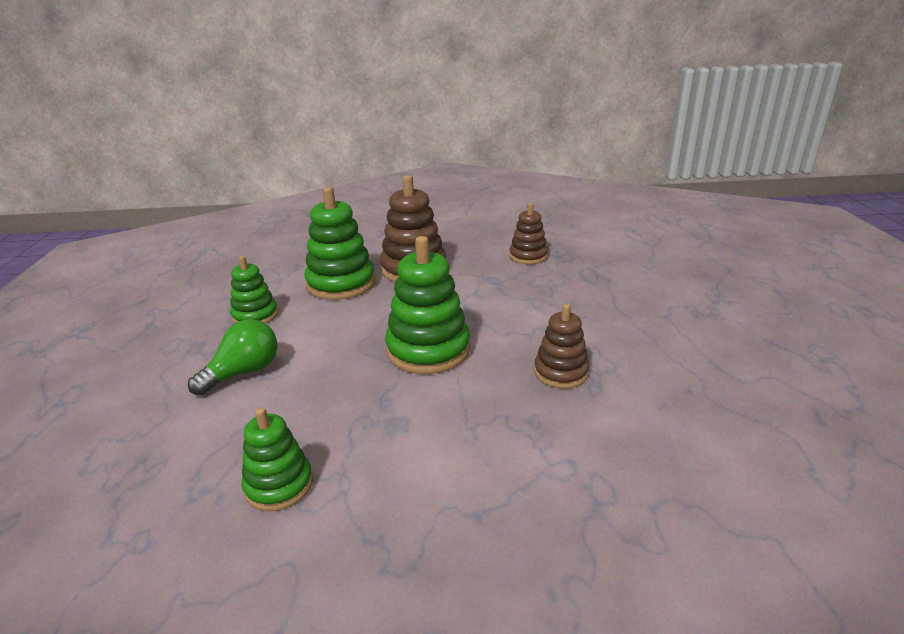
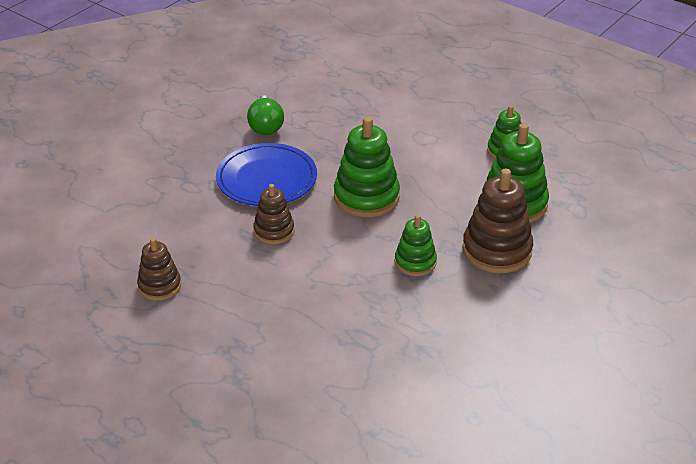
camera: 130 degrees right, 10 degrees up
(243, 372) = (432, 127): green light bulb -> green light bulb (265, 126)
(279, 485) = (319, 110): green stacking toy -> green stacking toy (415, 262)
(492, 431) = (266, 179): none -> blue plate
(528, 256) = (442, 329): brown stacking toy -> brown stacking toy (159, 286)

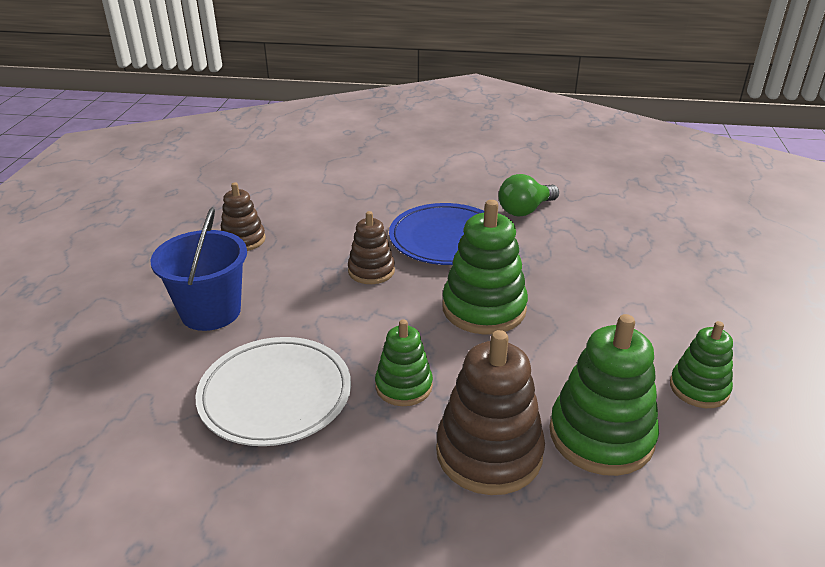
camera: 60 degrees right, 5 degrees down
(252, 331) = (211, 312): none -> blue bucket
(378, 322) = (275, 395): none -> white plate

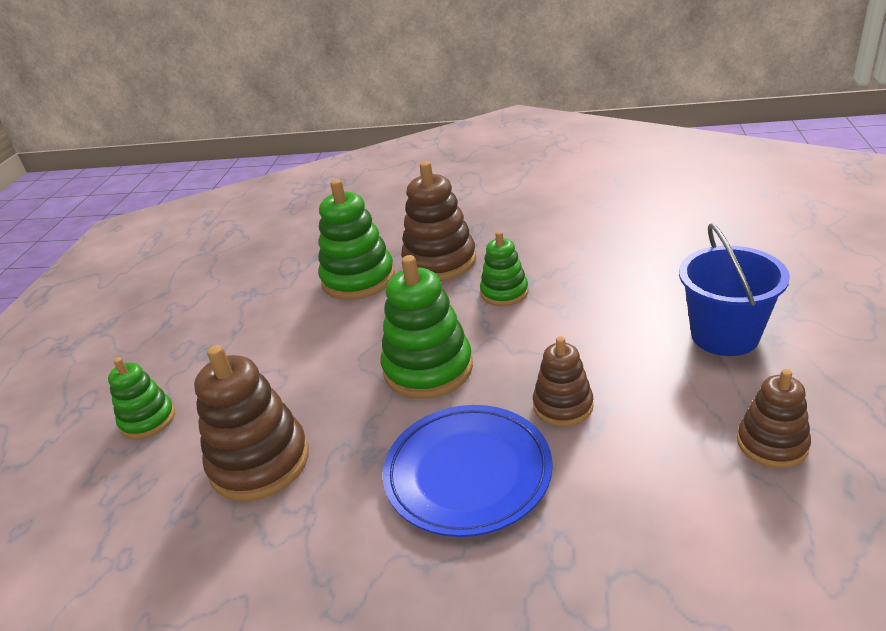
camera: 175 degrees left, 0 degrees up
(275, 395) = (609, 275): white plate -> none
(525, 210) = (333, 556): green light bulb -> none
(603, 254) = (260, 462): none -> brown stacking toy
(699, 388) = (265, 317): green stacking toy -> green stacking toy (148, 420)

